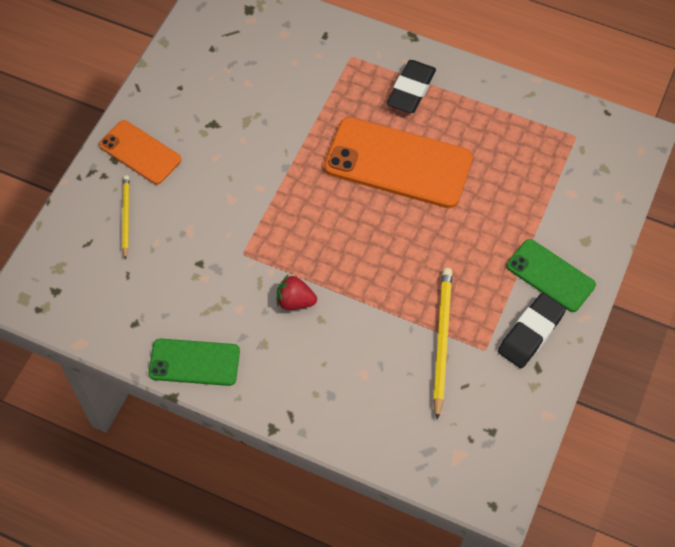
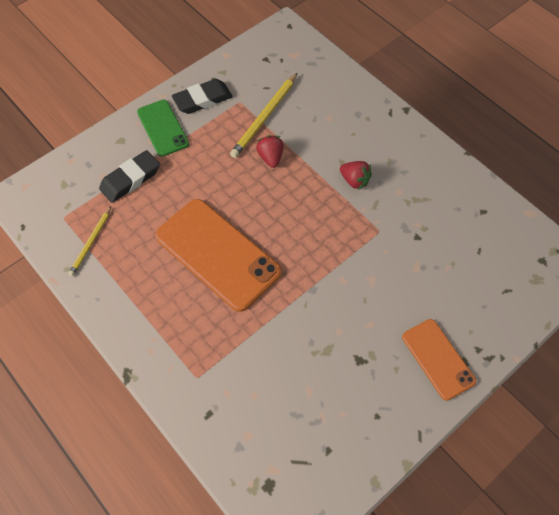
camera: 155 degrees left, 0 degrees up
(126, 216) = (468, 301): yellow pencil -> yellow pencil (91, 243)
(194, 362) = (445, 168): green phone -> none
(404, 290) = (270, 157): none -> red strawberry
(411, 90) = (165, 317): black eraser -> black eraser (130, 179)

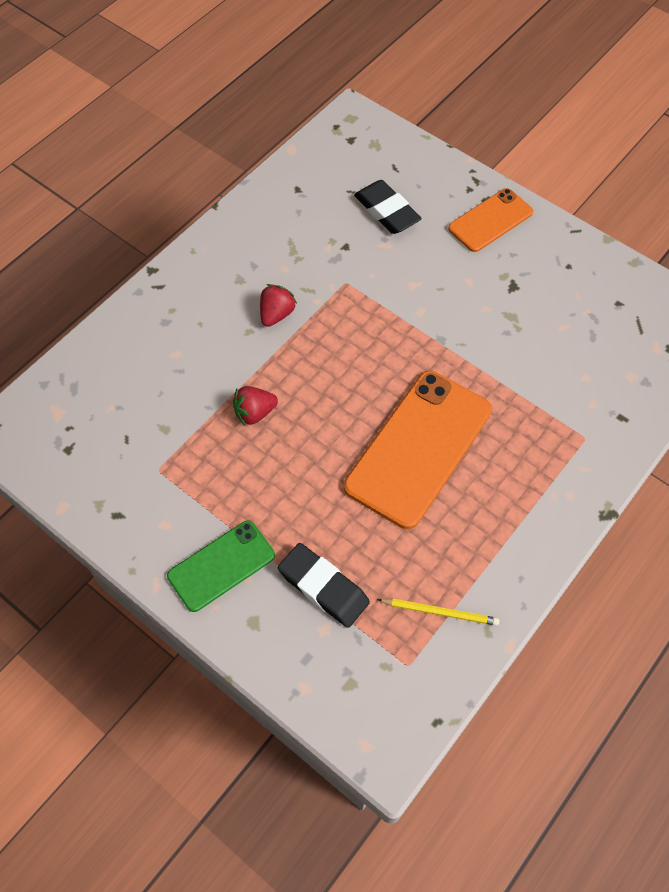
camera: 100 degrees left, 0 degrees up
(203, 100) = (159, 521): black eraser -> black eraser (387, 211)
(264, 117) = (184, 431): yellow pencil -> none

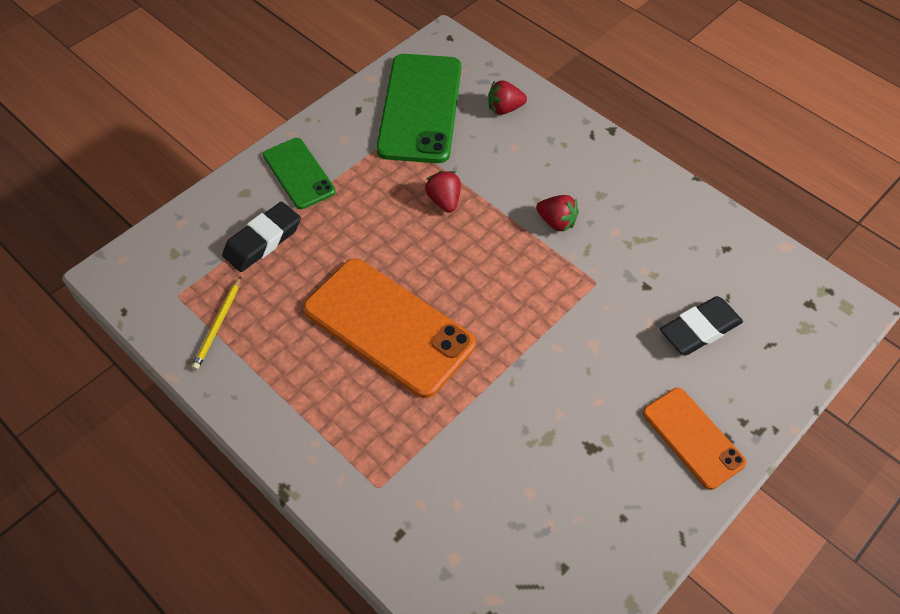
camera: 95 degrees right, 5 degrees down
(116, 448) = (420, 108): none -> green phone
(119, 365) = (504, 109): none -> red strawberry

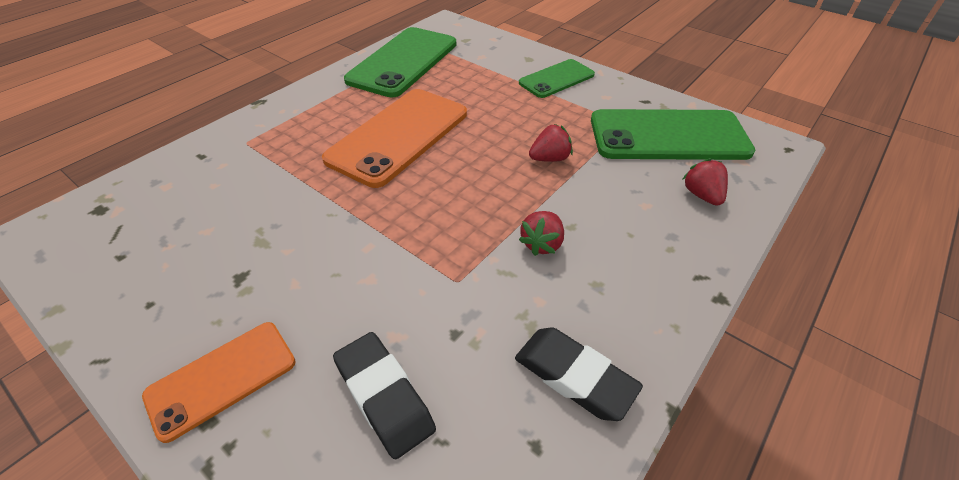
camera: 85 degrees right, 10 degrees down
(218, 325) = (403, 62): yellow pencil -> green phone
(263, 241) = (482, 70): black eraser -> black eraser (574, 376)

